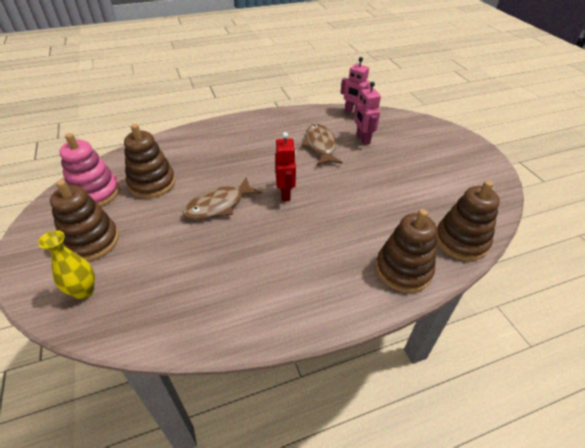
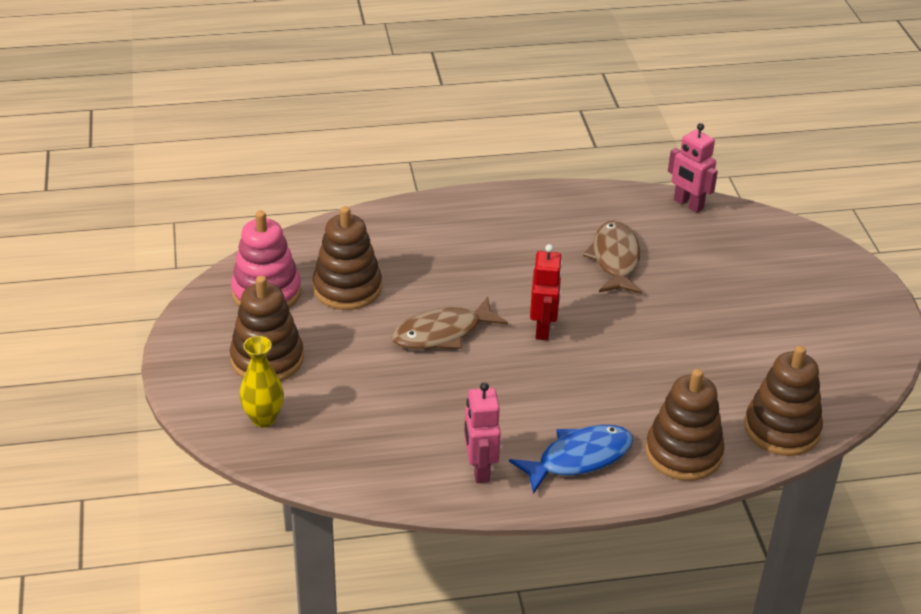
camera: 10 degrees right, 5 degrees down
(331, 286) = (579, 458): none -> blue fish
(362, 139) = (688, 256): pink robot -> pink robot (479, 469)

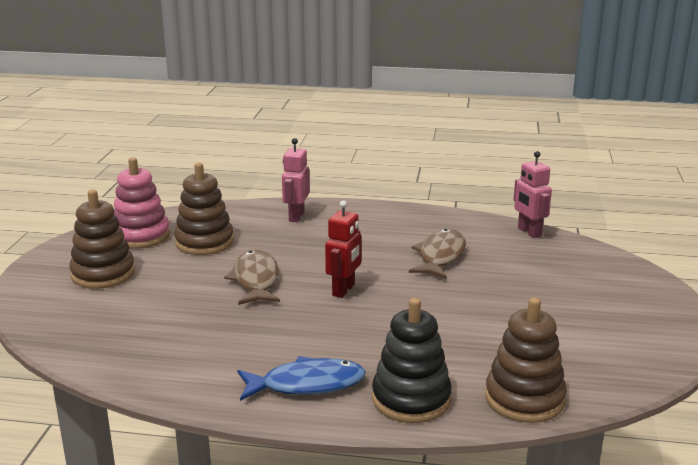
camera: 20 degrees right, 15 degrees down
(263, 418) = (64, 309): yellow vase -> none
(442, 333) = (256, 280): brown fish -> brown fish turned 90 degrees clockwise
(479, 469) = (210, 375): pink robot -> pink robot (296, 216)
(683, 453) = (411, 399): brown stacking toy -> black stacking toy

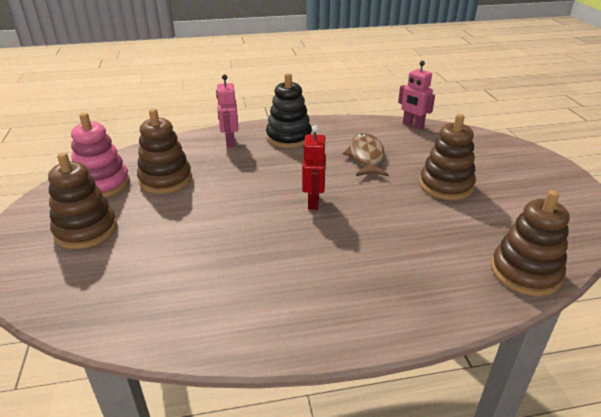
camera: 20 degrees left, 10 degrees up
(256, 280) = (233, 207): brown fish -> none
(307, 384) = (348, 305): blue fish -> none
(411, 399) = (443, 297): black stacking toy -> black stacking toy (289, 137)
(511, 301) = (446, 185): none -> brown stacking toy

